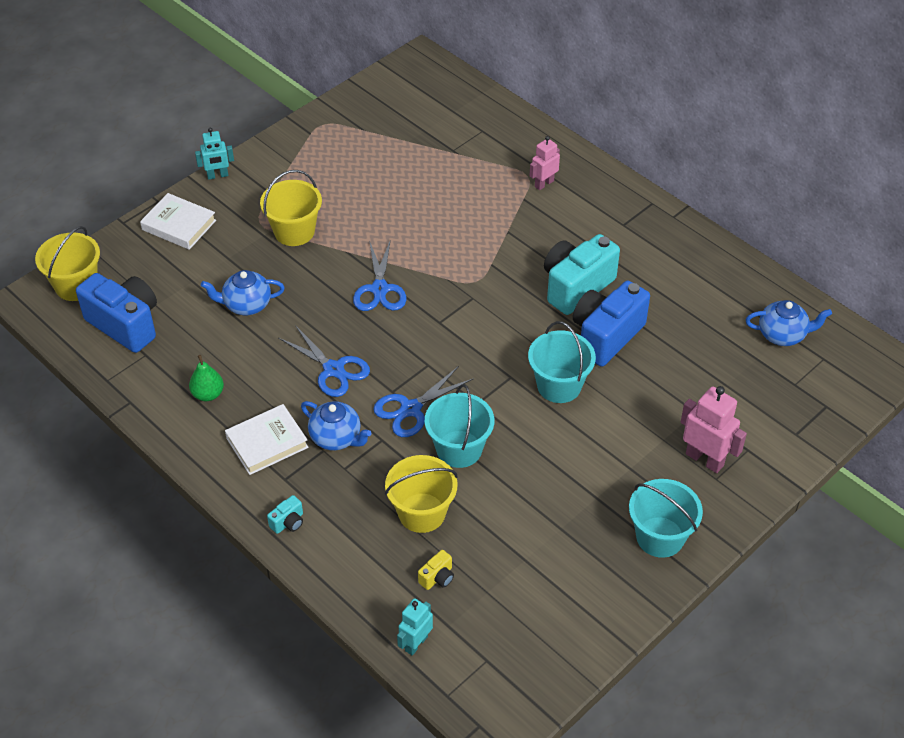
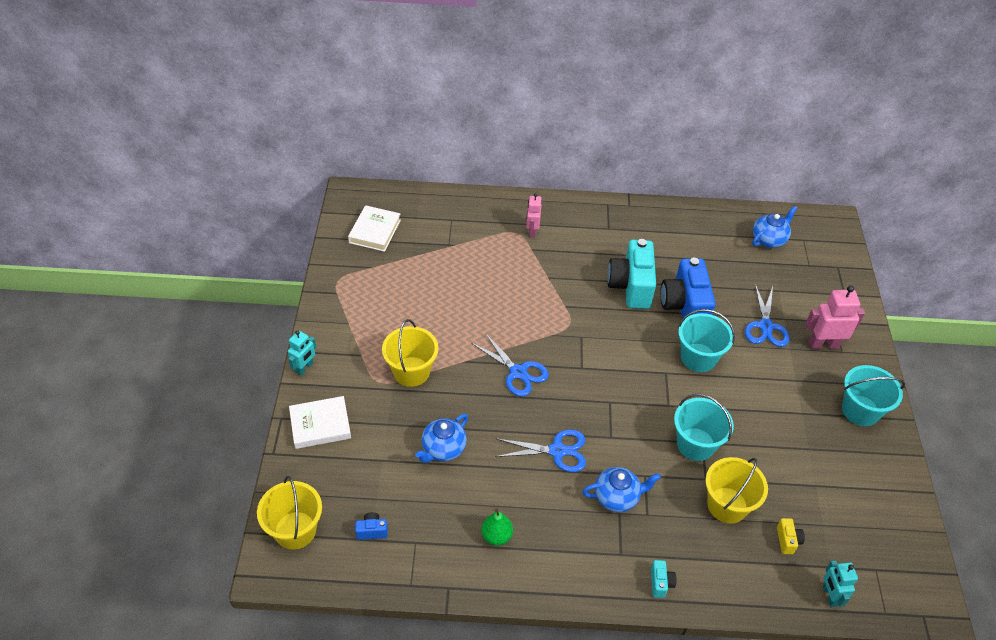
camera: 45 degrees left, 0 degrees up
(125, 324) = (372, 531): blue camera -> blue camera, size x0.41
(267, 443) = (578, 538): white book -> white book (375, 231)
(411, 409) = (636, 440): blue scissors -> blue scissors (765, 326)

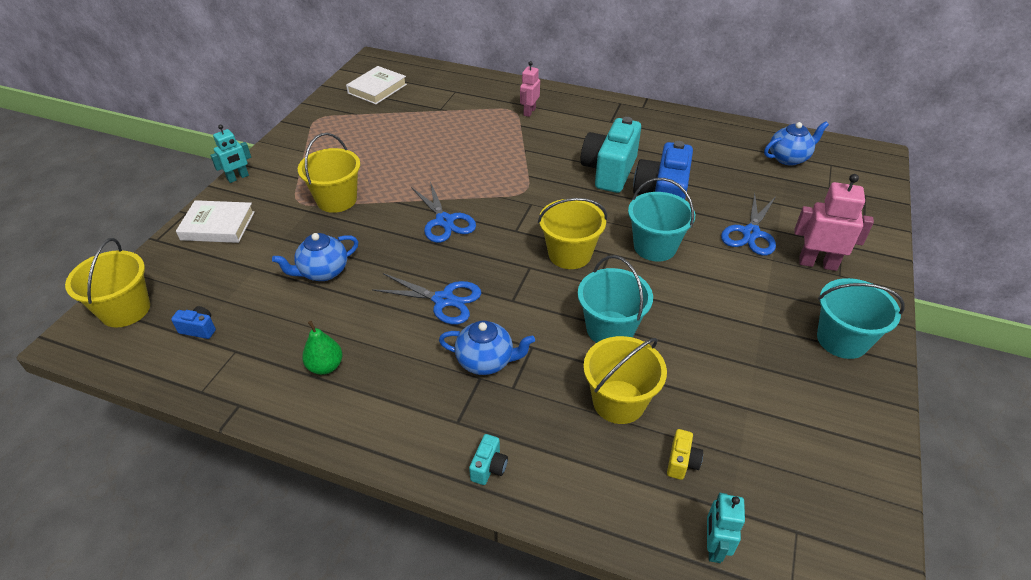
camera: 20 degrees right, 5 degrees down
(635, 381) = (569, 254): none -> yellow bucket

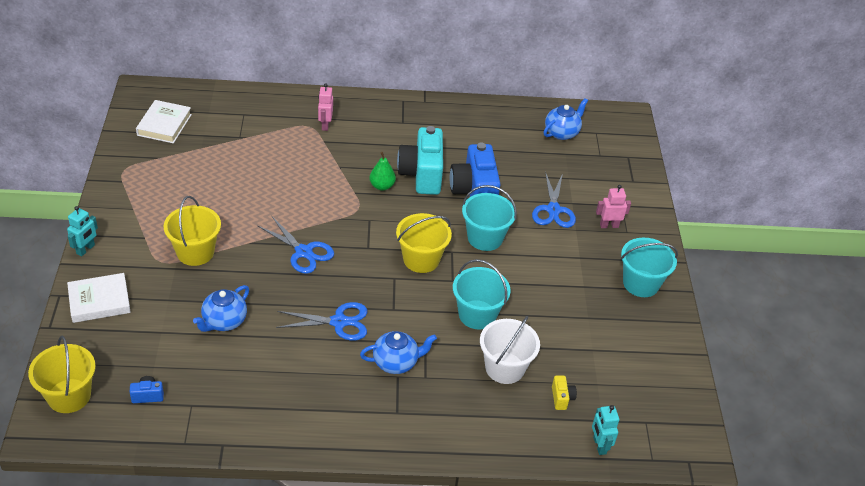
camera: 25 degrees left, 0 degrees up
(325, 366) = (274, 398): green pear -> green pear (382, 186)
(489, 467) = (434, 437): turquoise camera -> none
(618, 402) = (504, 368): yellow bucket -> white bucket
(817, 263) = (609, 225): pink robot -> pink robot, size x0.64

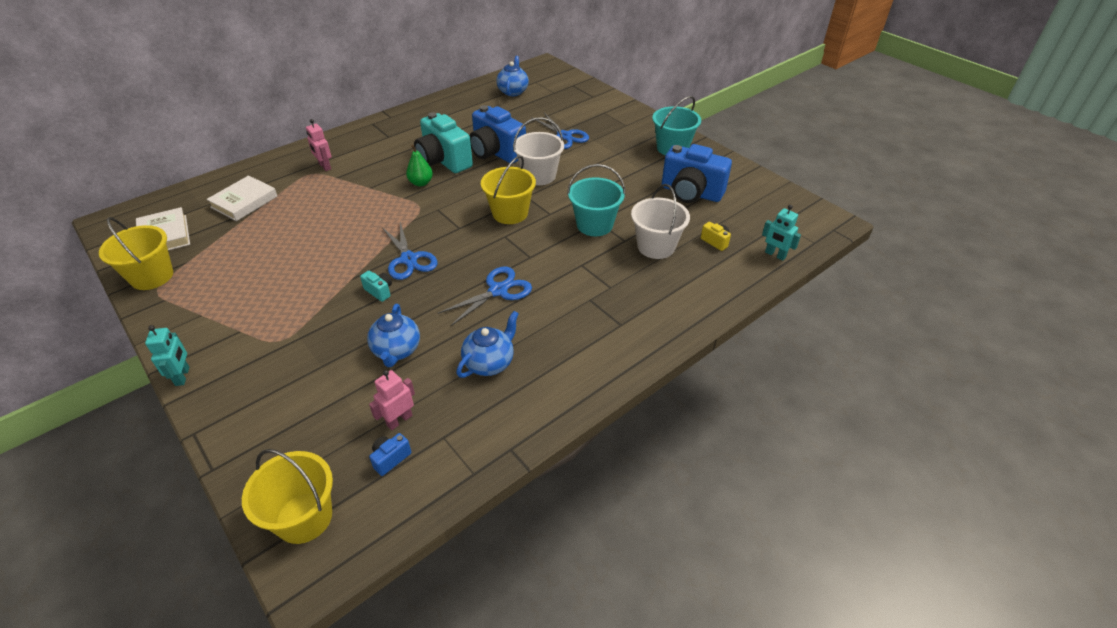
camera: 35 degrees left, 0 degrees up
(99, 301) = (247, 411): white book -> white book (244, 202)
(195, 252) = (306, 314): yellow bucket -> yellow bucket (152, 276)
(258, 266) = (379, 291): none -> turquoise camera
(303, 252) = (409, 259): blue scissors -> blue scissors turned 60 degrees clockwise
(396, 362) = (577, 291): blue teapot -> blue teapot (489, 363)
(485, 238) = (539, 176): turquoise bucket -> white bucket
(599, 339) = (691, 193): none -> blue camera
(609, 225) = (610, 127): pink robot -> pink robot (399, 420)

